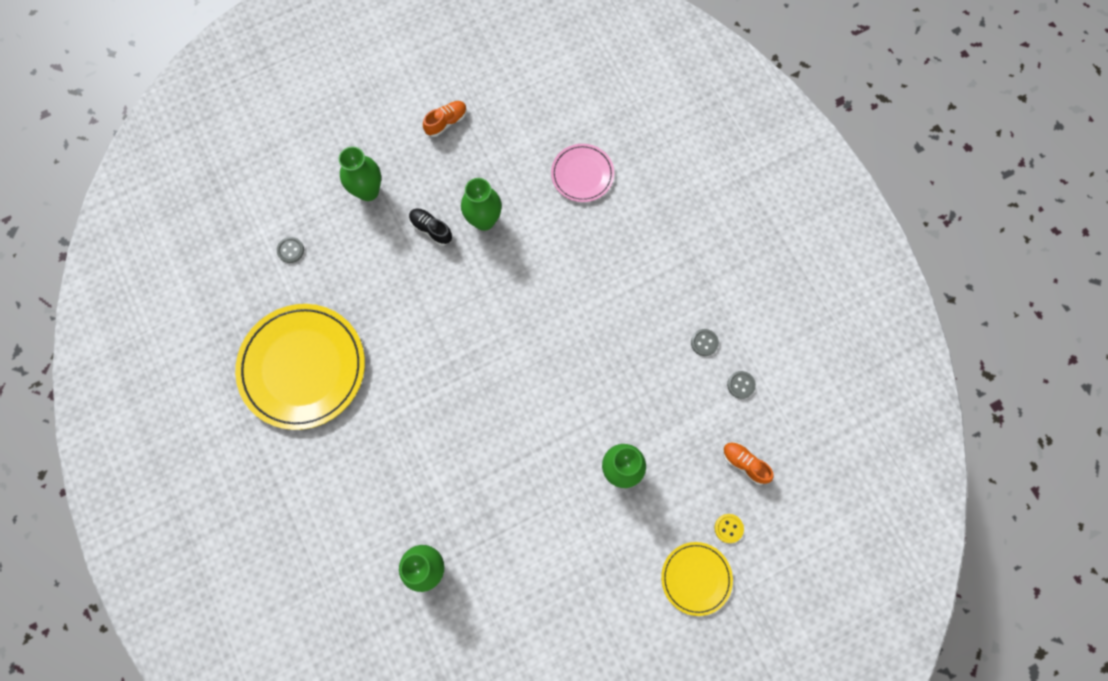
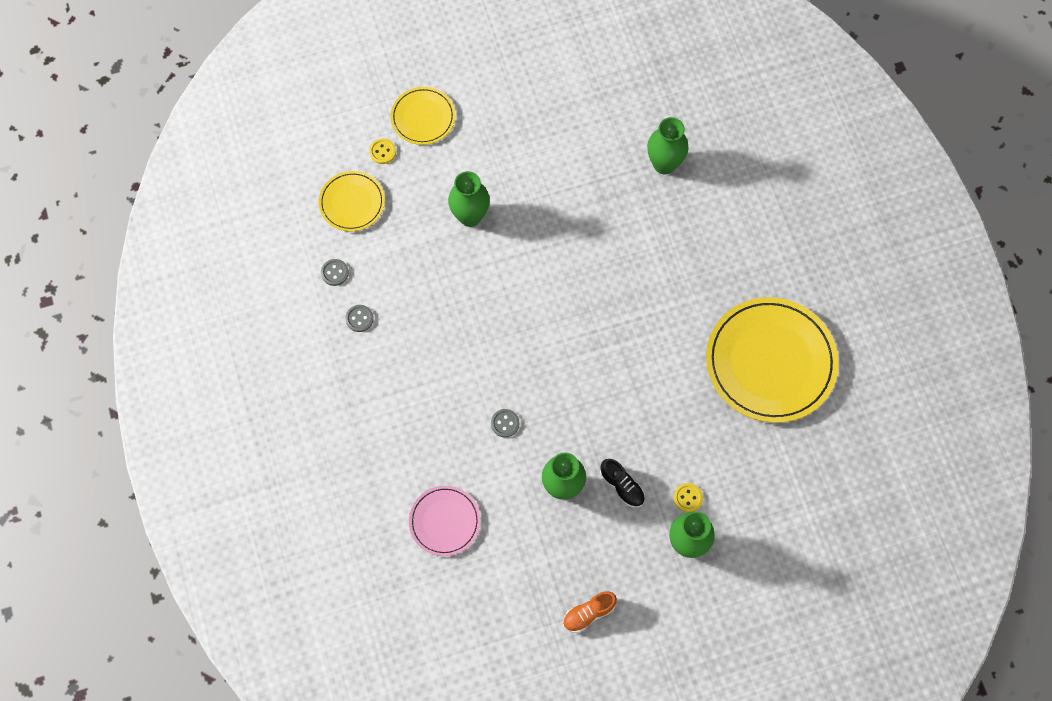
camera: 170 degrees left, 5 degrees down
(290, 250) = (777, 488): grey button -> grey button (505, 423)
(371, 229) = (688, 498): none -> yellow button
(744, 463) = (352, 202): orange shoe -> yellow plate

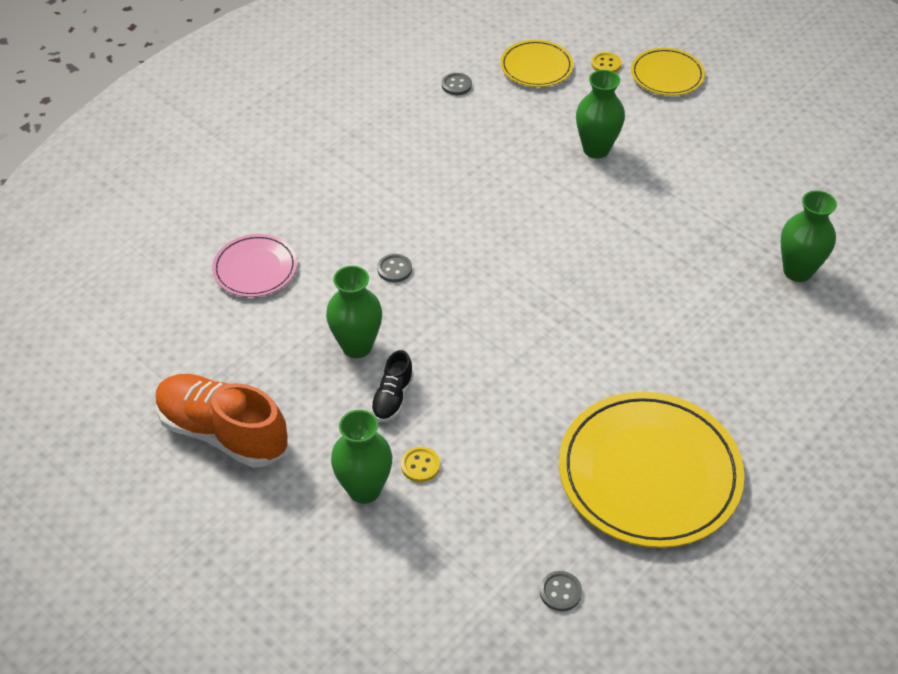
camera: 60 degrees right, 20 degrees down
(359, 319) = (424, 120): grey button -> grey button (560, 592)
(588, 613) = (223, 432): orange shoe -> orange shoe, size x2.03

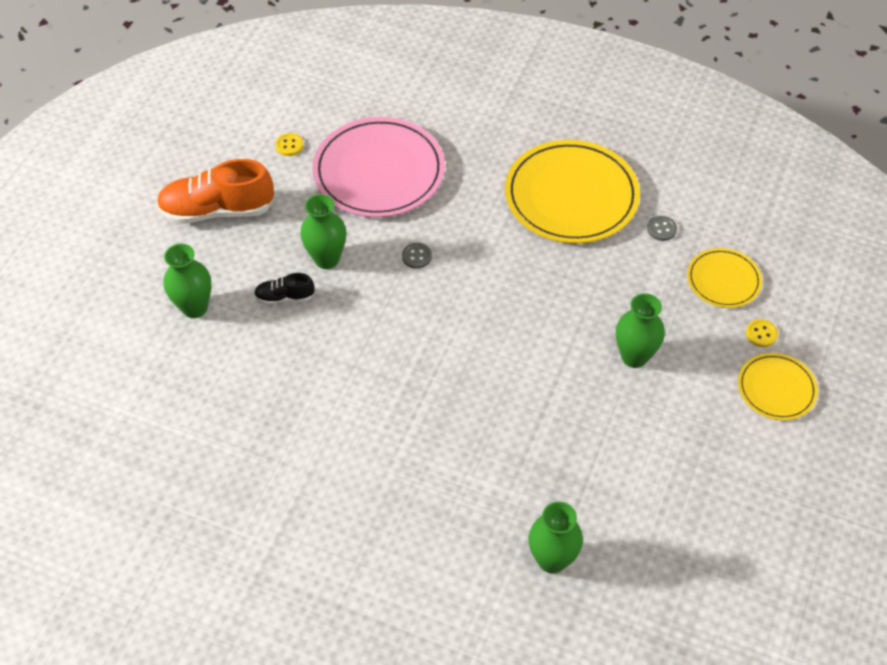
camera: 70 degrees right, 5 degrees up
(223, 432) = (218, 210): orange shoe -> orange shoe turned 105 degrees counterclockwise
(255, 268) = (379, 172): pink plate -> pink plate, size x1.91
(420, 465) = (227, 334): yellow button -> yellow button (289, 145)
(560, 592) = (139, 456): grey button -> none
(649, 473) = (269, 489): yellow plate -> yellow plate (571, 196)

